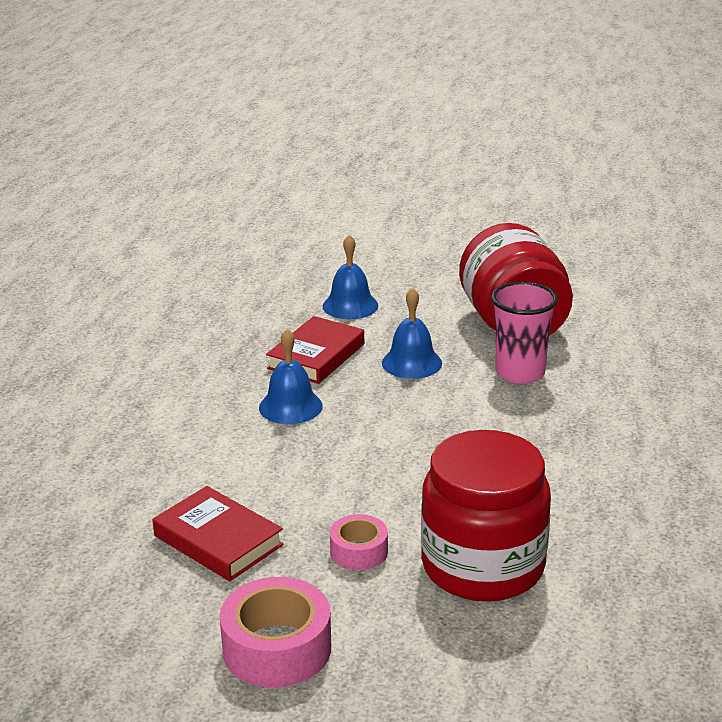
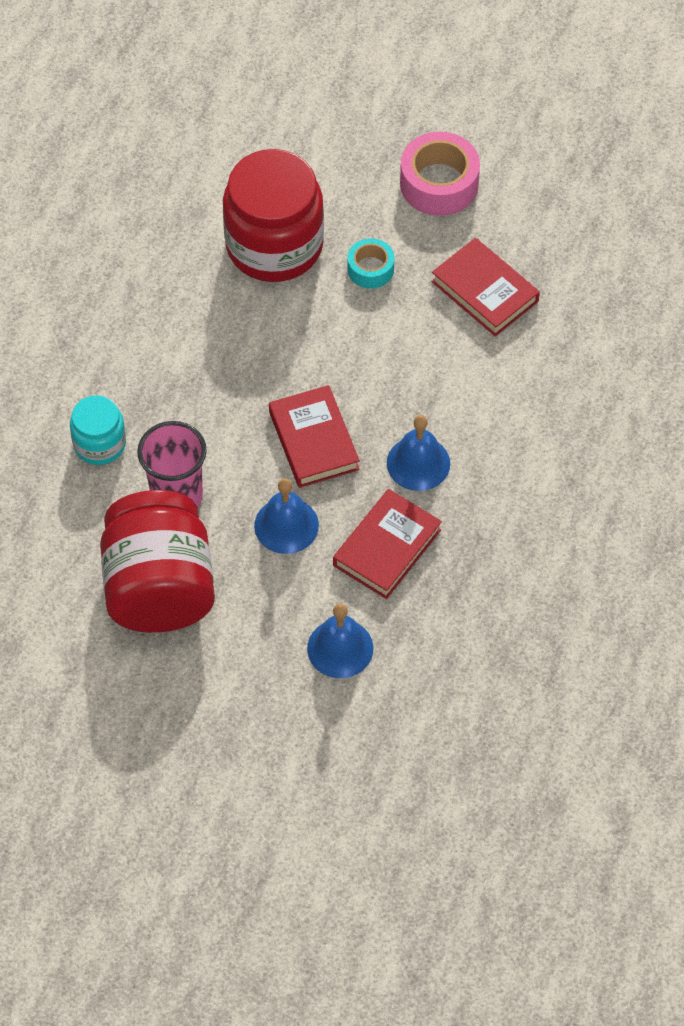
camera: 175 degrees left, 30 degrees up
(359, 551) = (370, 269): pink tape -> turquoise tape
(397, 414) = (314, 441): none -> red book
(610, 399) = (99, 444): none -> turquoise jar

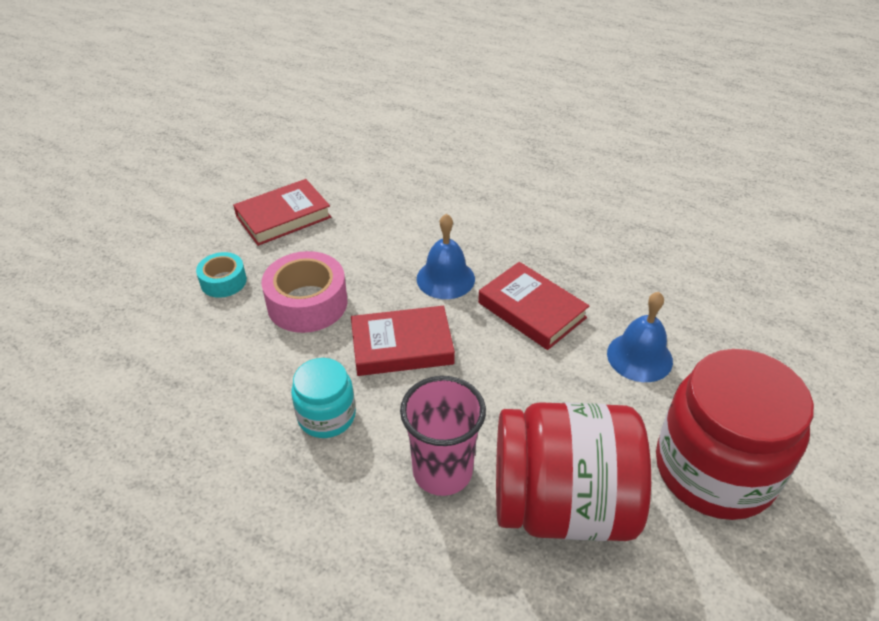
camera: 80 degrees left, 15 degrees down
(99, 444) = (350, 545): turquoise jar -> turquoise jar (326, 416)
(274, 245) = (156, 346): red jar -> red jar (714, 470)
(286, 525) = (496, 379): blue bell -> none
(439, 184) = (157, 228): pink tape -> pink tape (307, 303)

